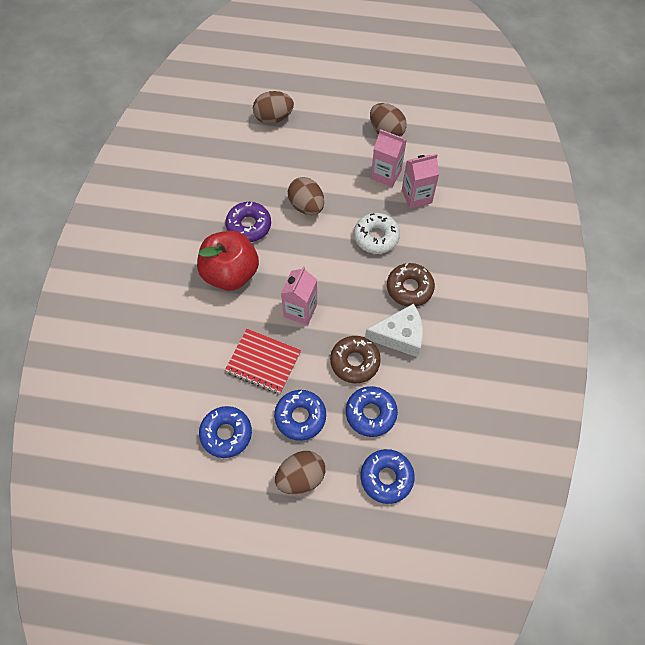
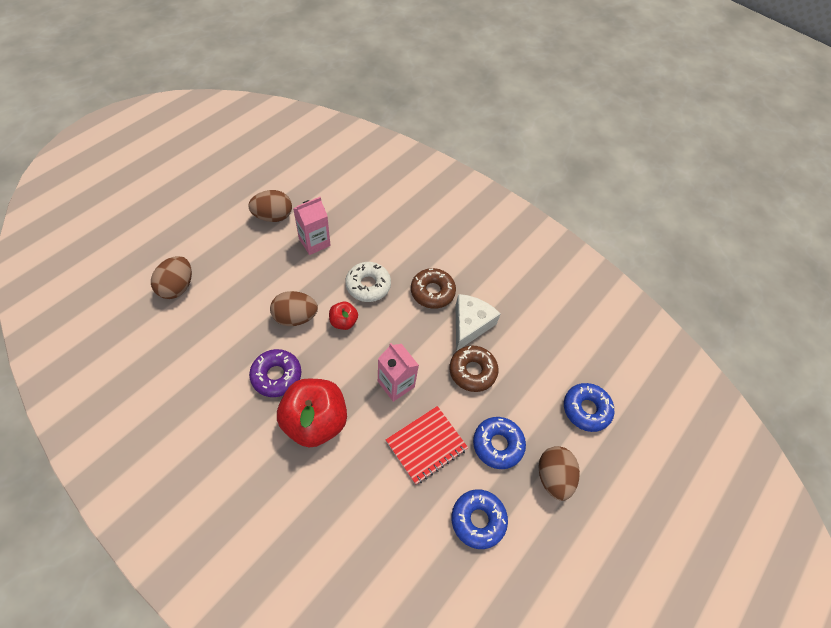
camera: 65 degrees left, 5 degrees down
(328, 240) = (343, 322): none -> red apple
(371, 413) = (525, 387): blue donut -> none
(416, 196) = (353, 235): pink carton -> none

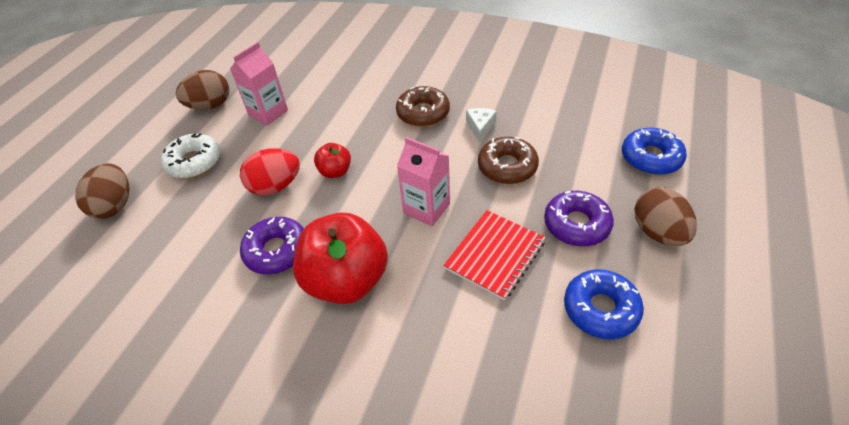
camera: 10 degrees left, 10 degrees down
(295, 317) = (275, 186): brown egg -> red egg
(368, 285) = (348, 130): white donut -> white donut (194, 162)
(470, 325) = (480, 127): white cheese -> white cheese, size x0.56
(497, 444) = (576, 224): blue donut -> purple donut

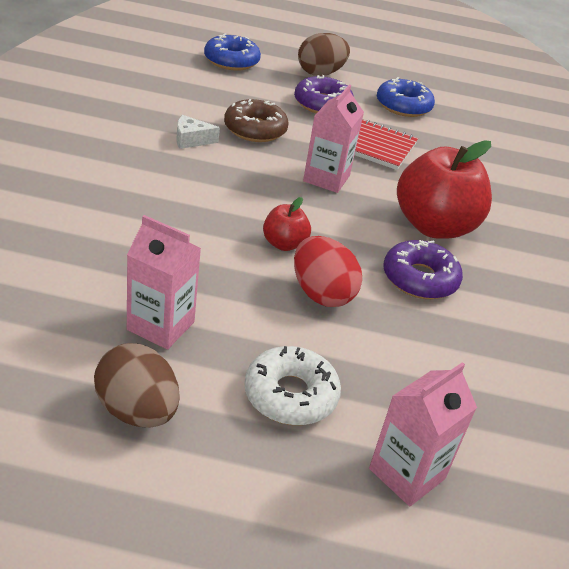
camera: 110 degrees left, 10 degrees down
(115, 205) = (407, 473): brown egg -> pink carton
(423, 113) = (163, 178): brown donut -> none

